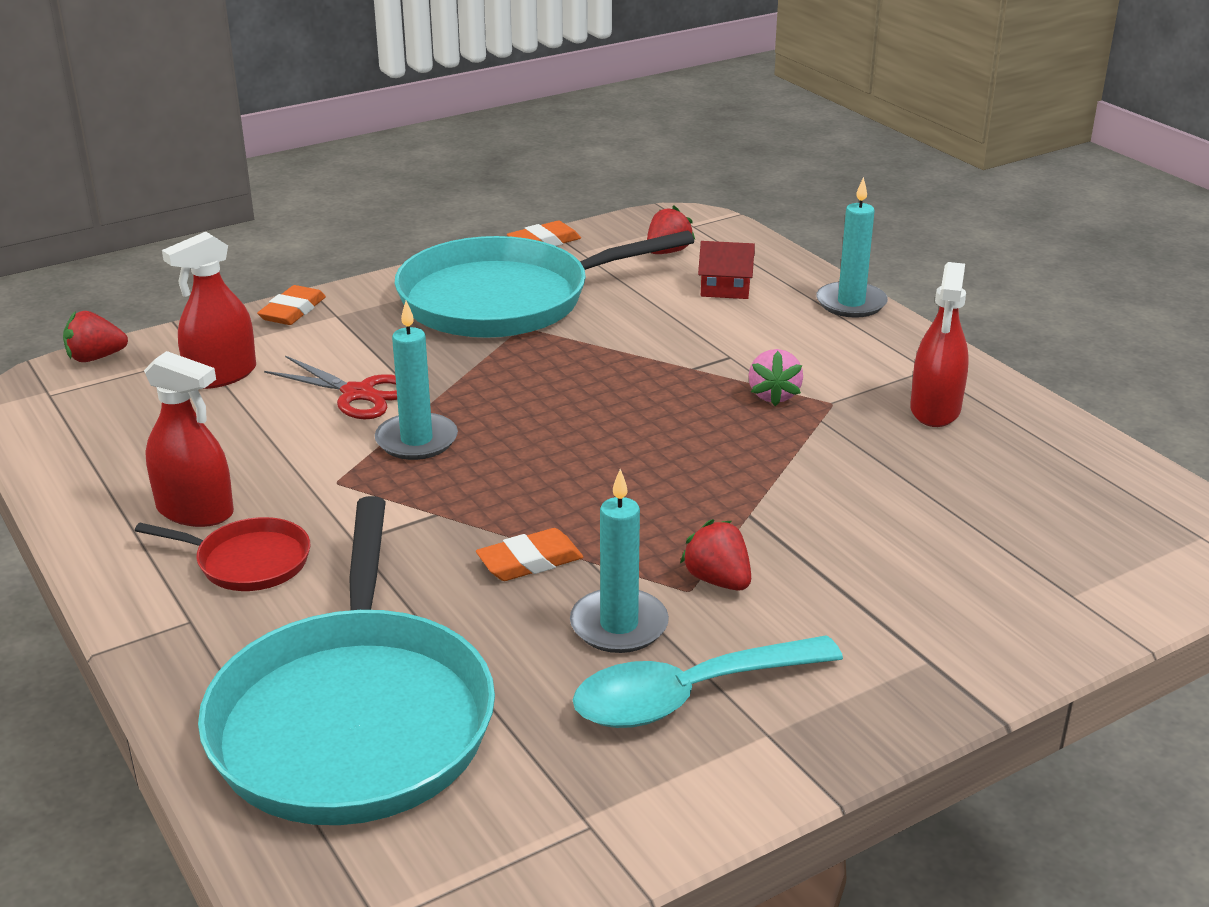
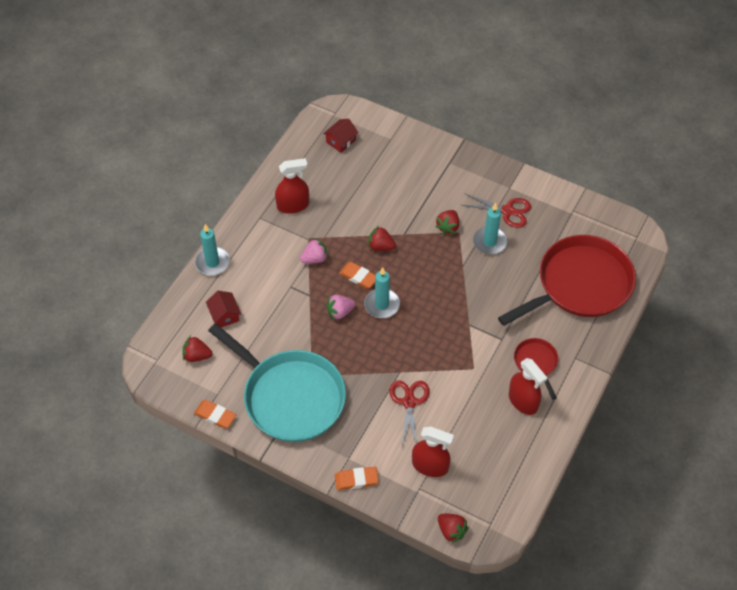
camera: 120 degrees left, 25 degrees up
(195, 511) = (523, 401): red spray bottle -> red spray bottle turned 150 degrees clockwise
(353, 720) = (580, 284): turquoise pan -> red pan
(416, 440) = (428, 359): turquoise candle -> turquoise candle (382, 305)
(530, 561) = (475, 282): orange eraser -> orange eraser (358, 277)
(622, 385) = (340, 312): none -> pink strawberry
(689, 695) = (507, 211): turquoise spoon -> red scissors
(740, 475) = (380, 246): none -> red strawberry
(1102, 520) = (341, 141): none -> red house

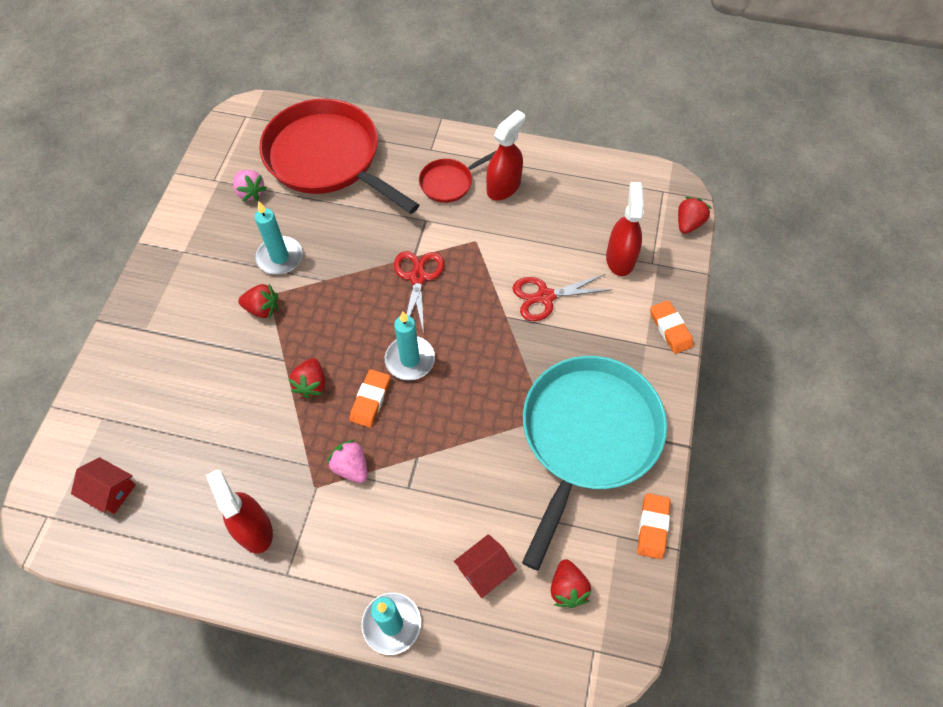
camera: 105 degrees left, 5 degrees up
(340, 312) = (435, 408): pink strawberry -> pink strawberry (250, 192)
(507, 211) = (225, 246): red scissors -> red scissors (418, 277)

